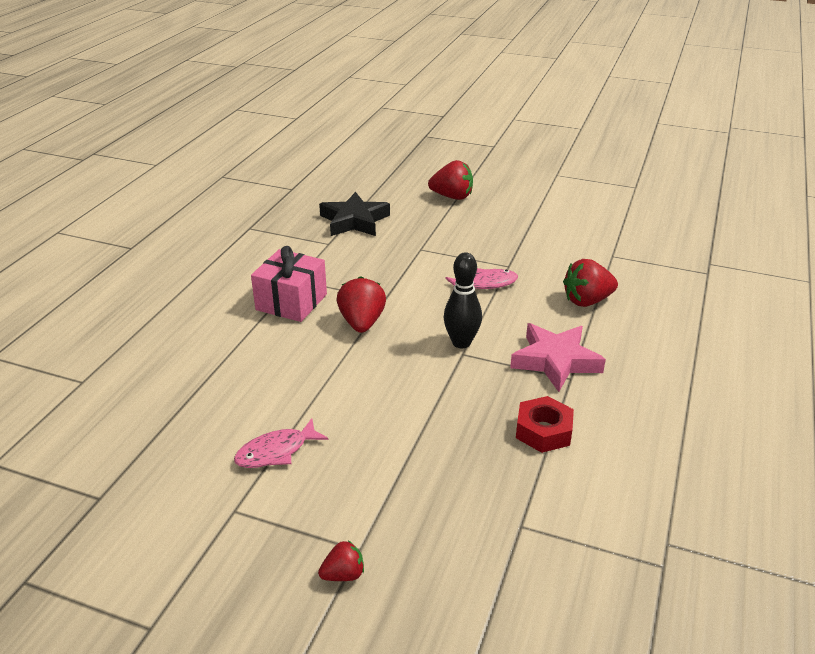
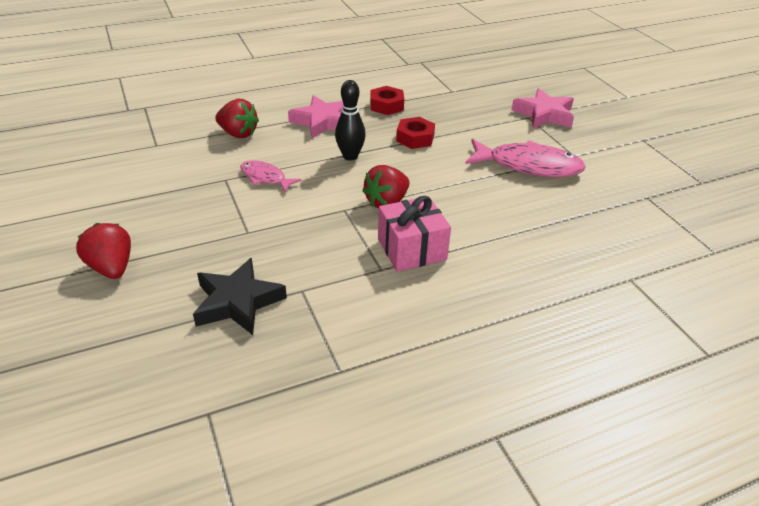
camera: 135 degrees left, 5 degrees up
(276, 451) = (528, 166): pink fish -> pink fish, size x1.83
(343, 574) = (544, 114): red strawberry -> pink star
(440, 405) = (415, 138): none -> red nut

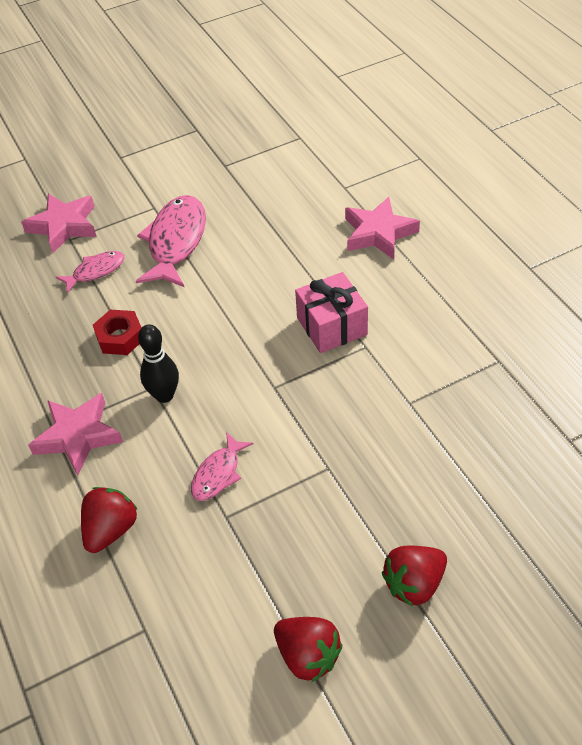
camera: 90 degrees left, 10 degrees up
(237, 302) = (438, 451): black star -> none
(386, 105) = (35, 372): red nut -> none
(386, 202) = (256, 352): red strawberry -> red strawberry (308, 656)
(490, 128) = (95, 271): none -> pink fish
(552, 298) = (378, 233): none -> pink star

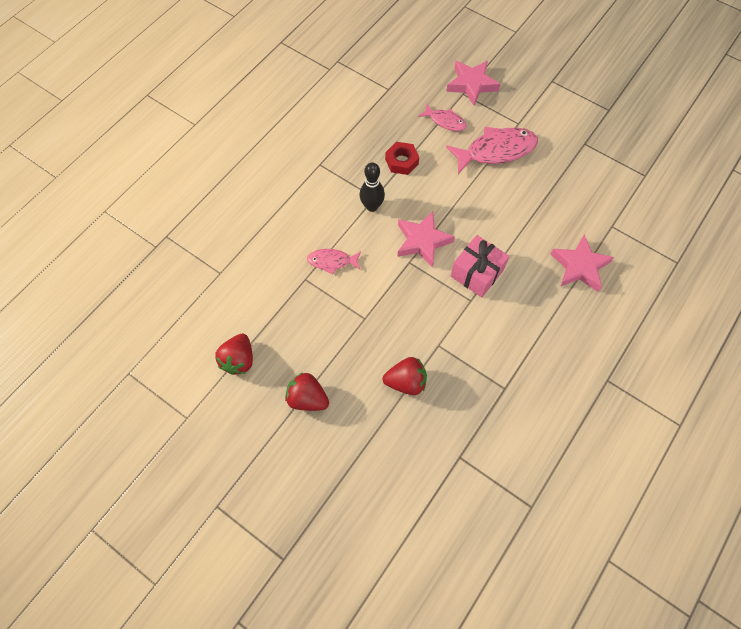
camera: 60 degrees right, 15 degrees up
(78, 436) = (321, 178): pink star -> pink star (422, 241)
(110, 530) = (270, 226): red strawberry -> red strawberry (406, 382)

